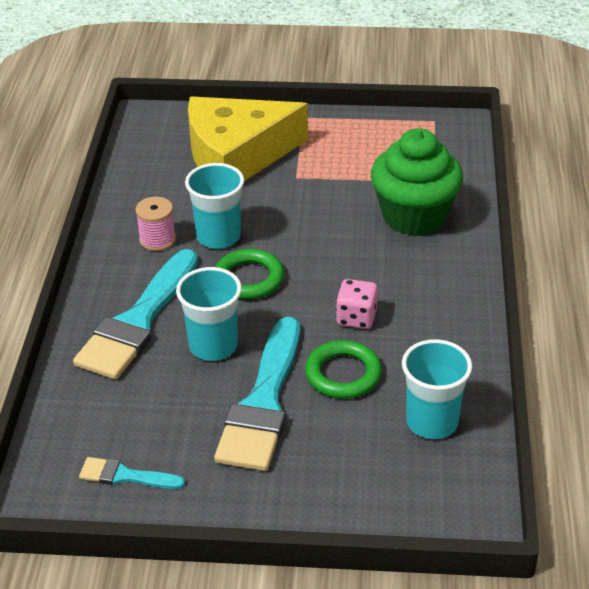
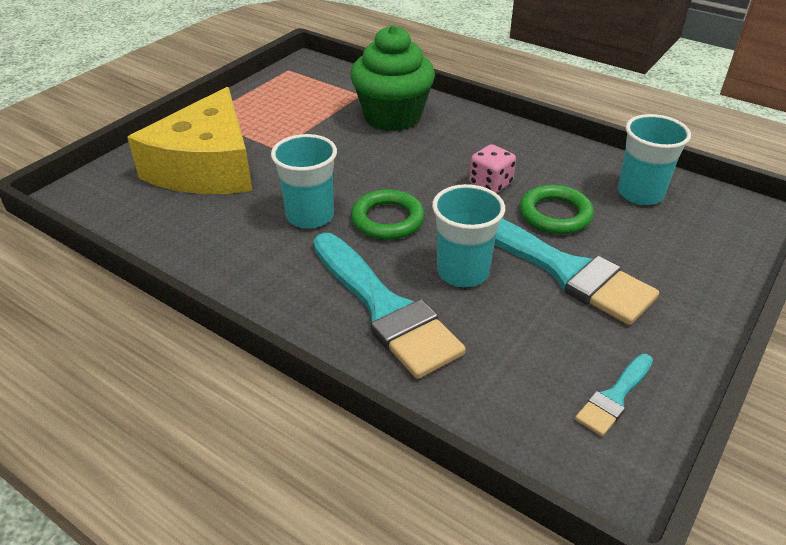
camera: 60 degrees left, 0 degrees up
(157, 240) = (272, 253): pink spool -> none

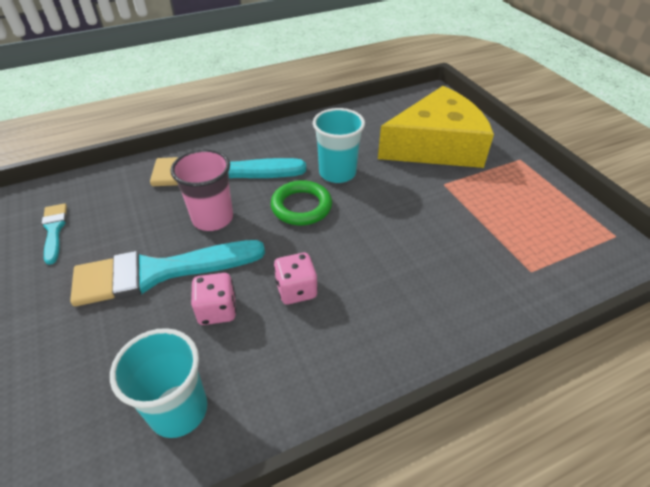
camera: 120 degrees right, 5 degrees up
(207, 167) = (436, 146): yellow cheese -> yellow cheese turned 120 degrees clockwise
(392, 117) = (466, 275): green cupcake -> none
(462, 272) = (212, 218): turquoise cup -> pink cup
(555, 214) = (217, 310): green ring -> pink dice

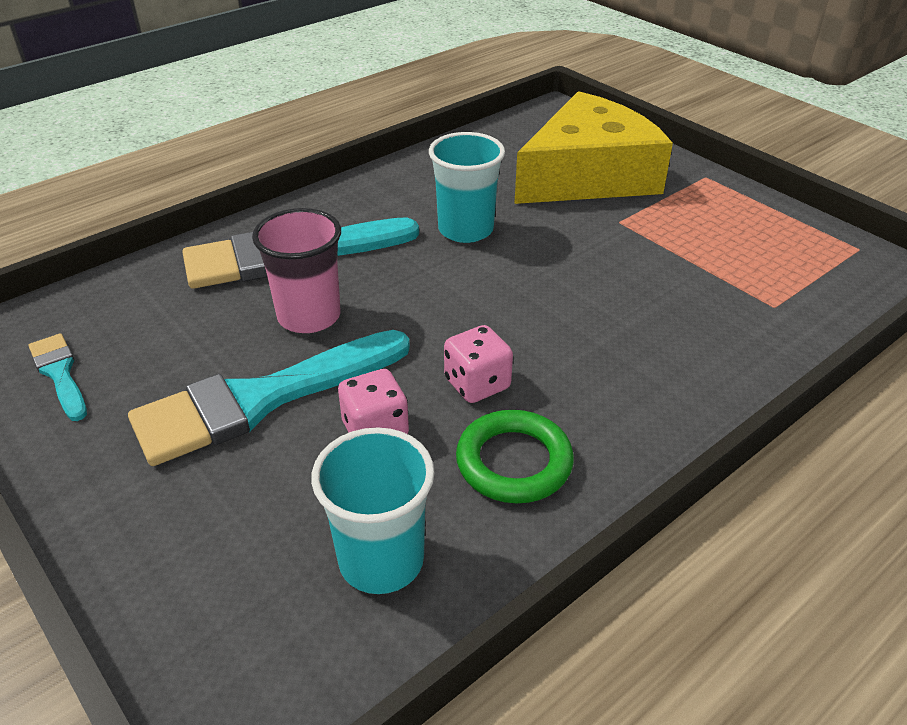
camera: 15 degrees left, 5 degrees down
(301, 206) = (434, 280): green ring -> green ring (514, 462)

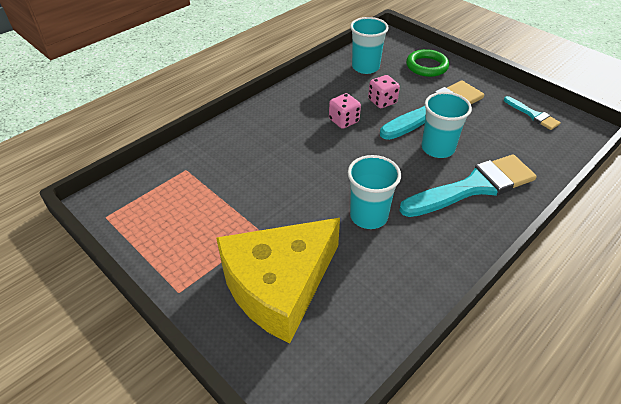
camera: 175 degrees right, 5 degrees up
(309, 316) = (437, 148): pink cup -> turquoise cup
(514, 462) = (324, 94): green ring -> green ring (426, 66)

